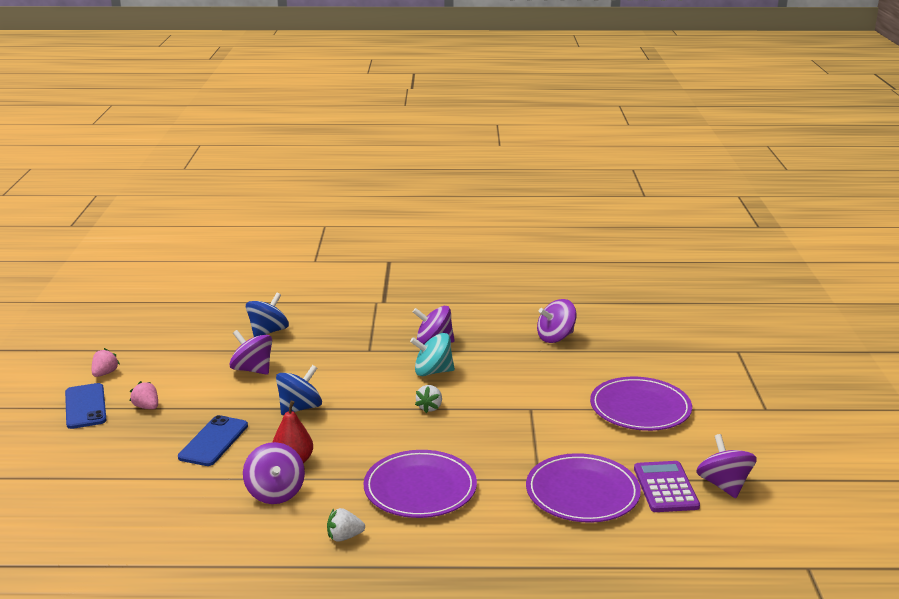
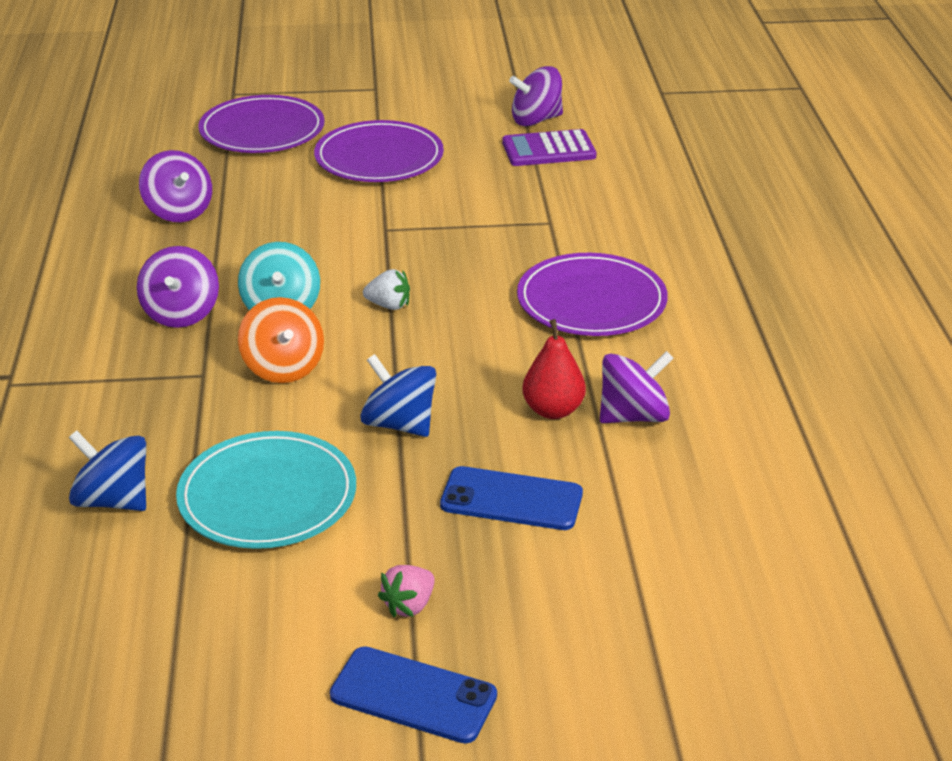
camera: 95 degrees left, 10 degrees up
(85, 406) = (413, 695): blue phone -> blue phone turned 45 degrees clockwise
(105, 373) = (277, 703): pink strawberry -> none
(252, 370) = (267, 496): purple spinning top -> turquoise plate
(344, 537) = (710, 348): white strawberry -> none
(369, 373) = (283, 367): none -> orange spinning top
(582, 492) = (571, 196): purple plate -> purple plate (262, 130)

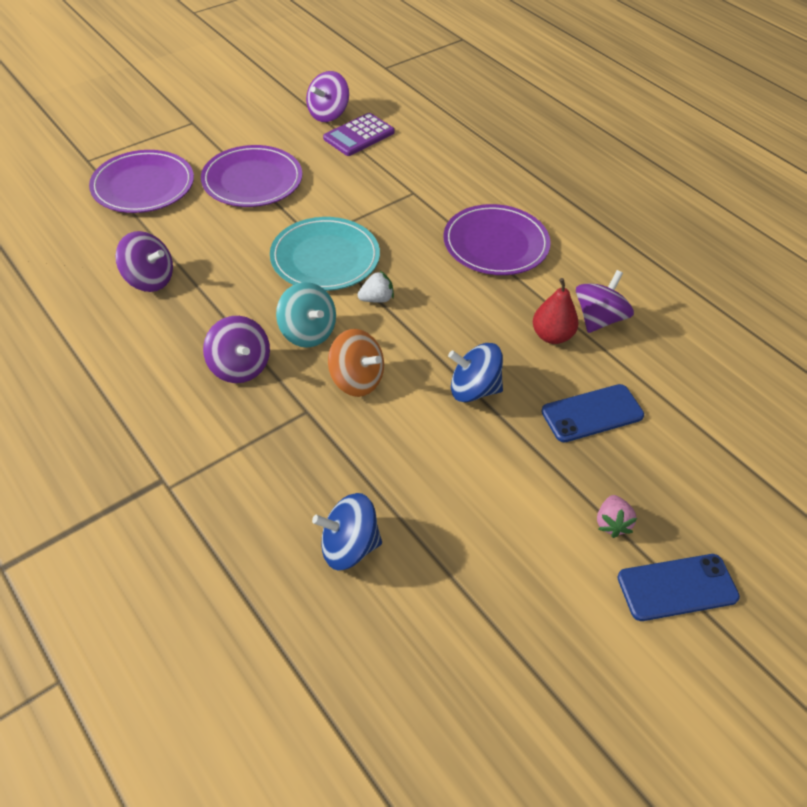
camera: 35 degrees left, 15 degrees up
(267, 496) = (448, 488): turquoise plate -> turquoise plate (325, 258)

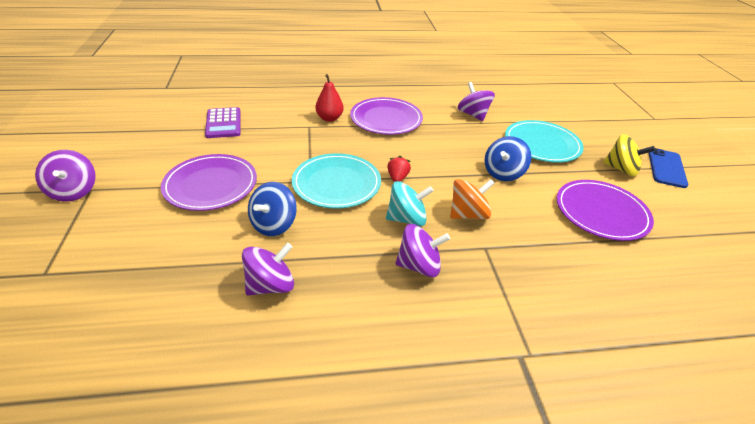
camera: 60 degrees left, 10 degrees down
(143, 186) = (136, 247): purple plate -> purple plate (601, 212)
(328, 114) = (181, 126): purple spinning top -> purple spinning top (74, 191)
(349, 546) = (616, 272): blue spinning top -> blue spinning top (274, 224)
(376, 299) = (397, 178): white strawberry -> red strawberry
(552, 336) = (476, 132): red pear -> red pear (329, 118)
(592, 413) = (542, 144): blue phone -> turquoise plate
(611, 523) = (621, 169): pink strawberry -> yellow spinning top

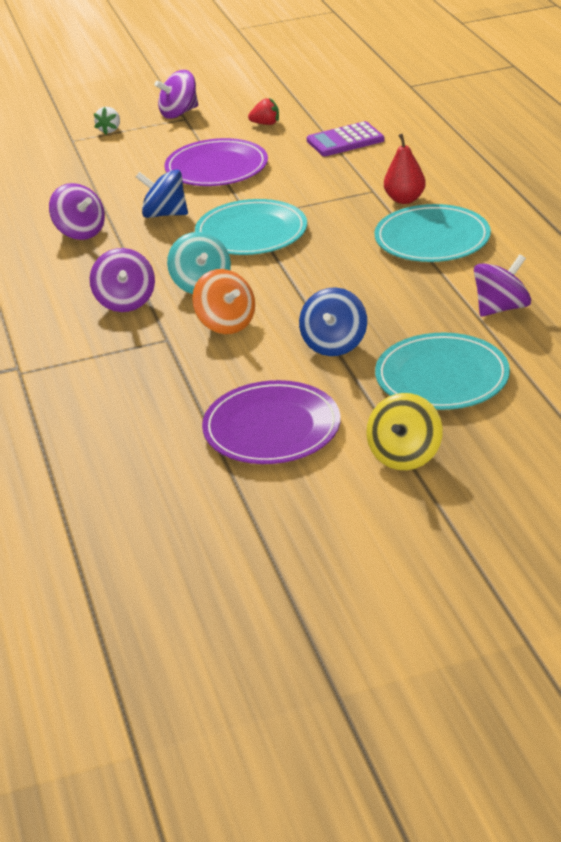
camera: 85 degrees right, 5 degrees down
(54, 241) = (109, 130): none -> white strawberry
(386, 119) = (432, 239): purple plate -> turquoise plate
(397, 178) = (282, 268): red strawberry -> red strawberry (266, 124)
(503, 173) = (334, 344): blue spinning top -> blue spinning top turned 105 degrees counterclockwise
(666, 168) = (437, 508): blue phone -> none

